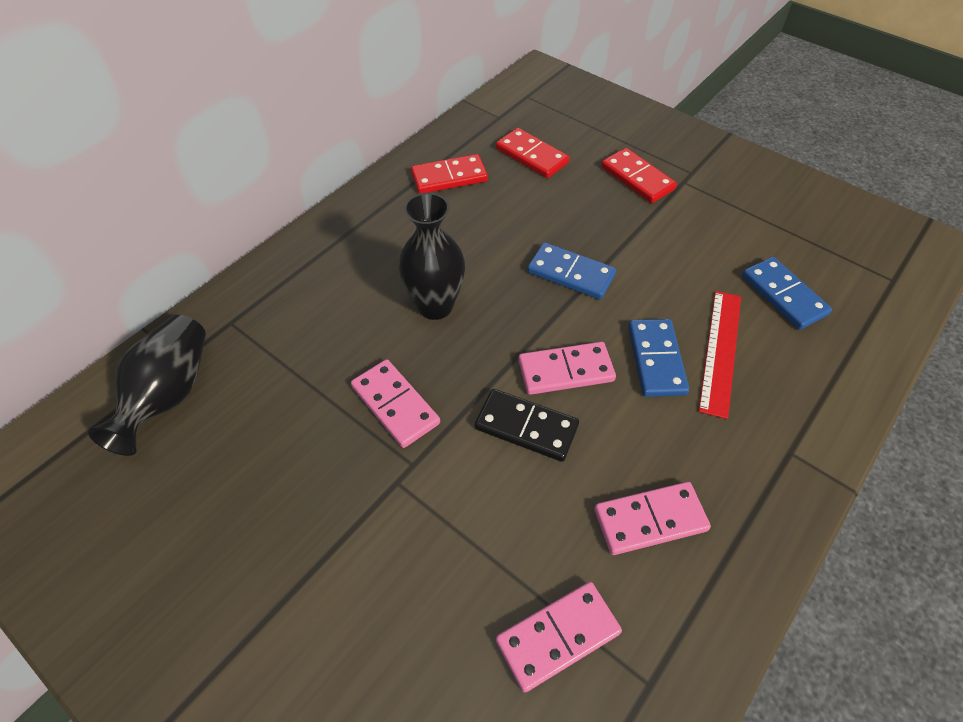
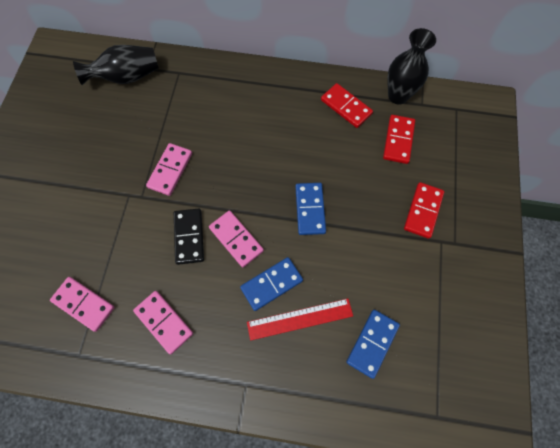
camera: 60 degrees right, 15 degrees up
(435, 306) = (242, 154): black vase -> black vase (398, 96)

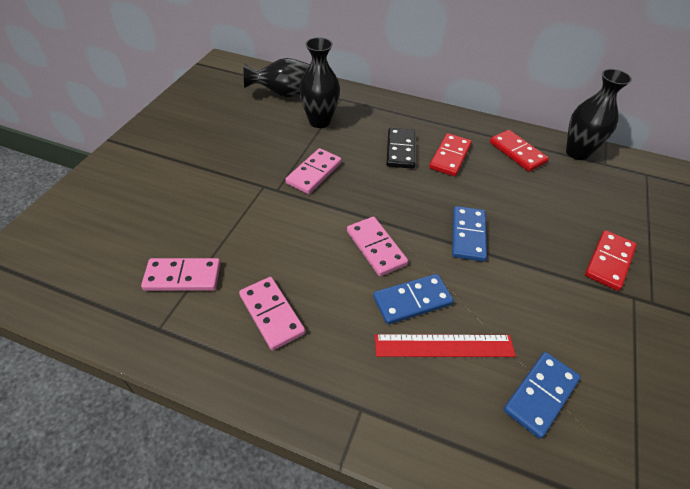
camera: 10 degrees right, 20 degrees down
(84, 304) = (183, 276): pink domino -> pink domino turned 45 degrees counterclockwise
(164, 106) = (319, 121): none -> black vase
(189, 237) = (321, 235): black domino -> black domino (400, 150)
(398, 140) = (577, 190): red domino -> red domino (450, 157)

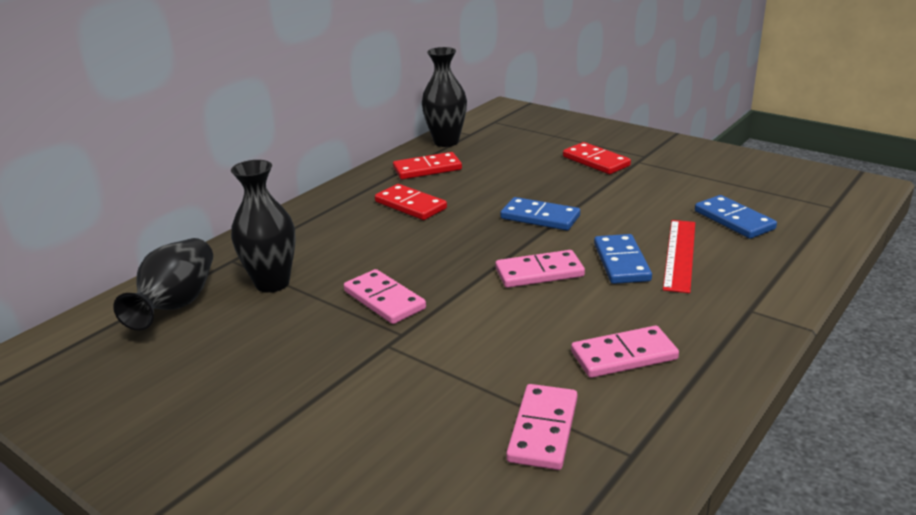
camera: 70 degrees left, 20 degrees down
(400, 150) = (378, 233): black domino -> none

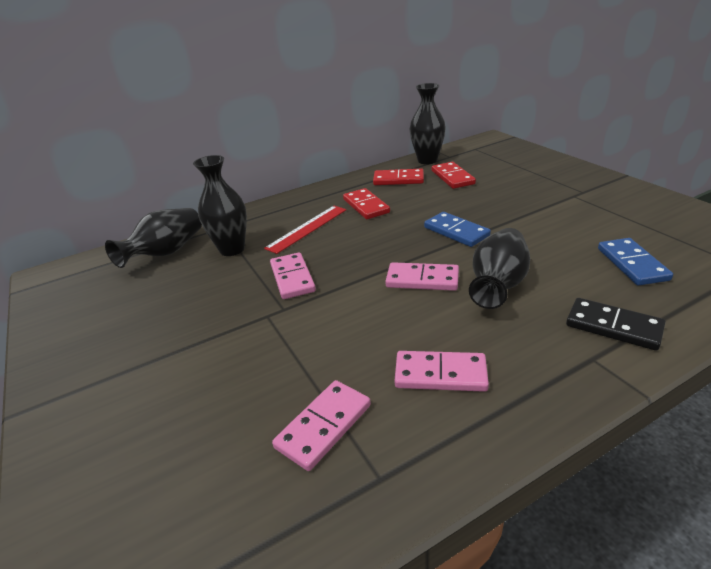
camera: 25 degrees right, 5 degrees up
(596, 161) = (536, 191): red domino -> red domino (452, 177)
(621, 262) = (498, 284): blue domino -> black vase
(679, 254) = (556, 287): red ruler -> red ruler (307, 228)
(751, 279) = (613, 326): none -> black domino

